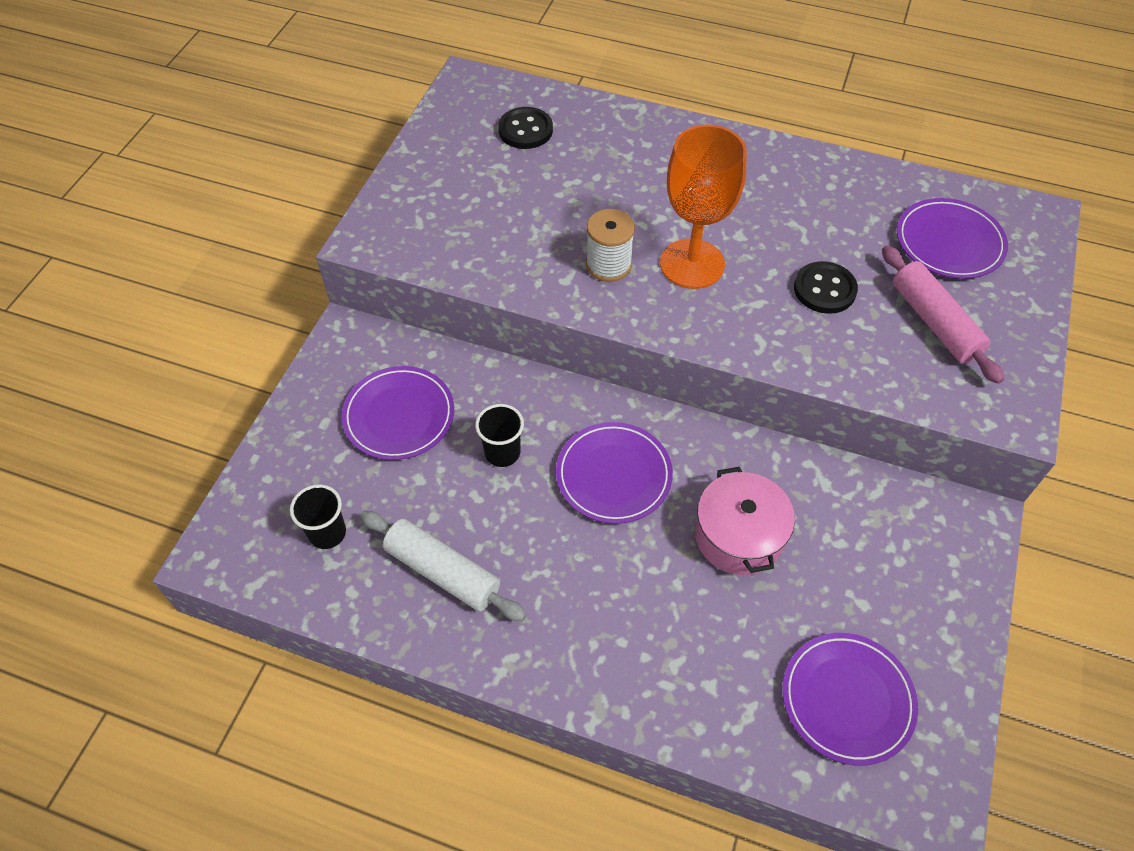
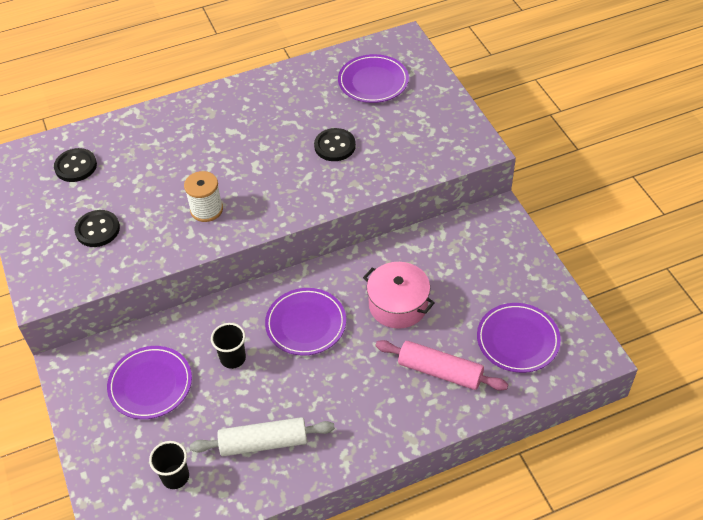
camera: 40 degrees left, 5 degrees down
(481, 210) = (97, 230): none -> black button
(692, 264) = (252, 178): orange goblet -> none
(934, 322) = (403, 127): pink rolling pin -> pink rolling pin (440, 371)

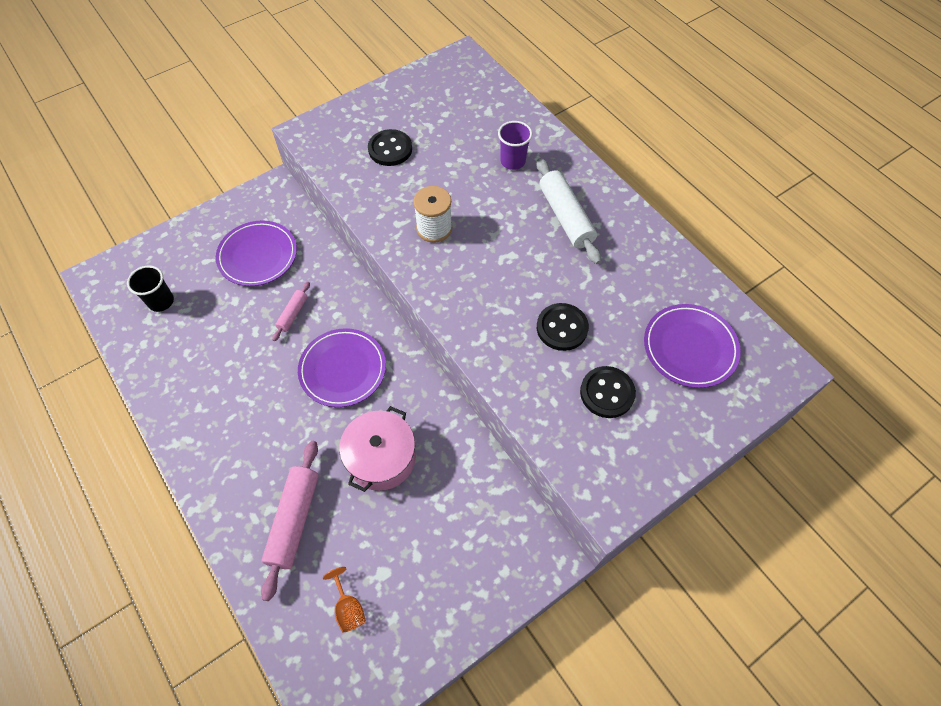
camera: 75 degrees right, 10 degrees up
(76, 166) = (468, 109): black button -> black button (607, 393)
(154, 146) = (513, 161): none -> purple cup
(233, 358) = (293, 314): black cup -> pink rolling pin
(263, 443) = (197, 364): white rolling pin -> white rolling pin (565, 217)
(517, 340) = (348, 607): purple plate -> orange goblet

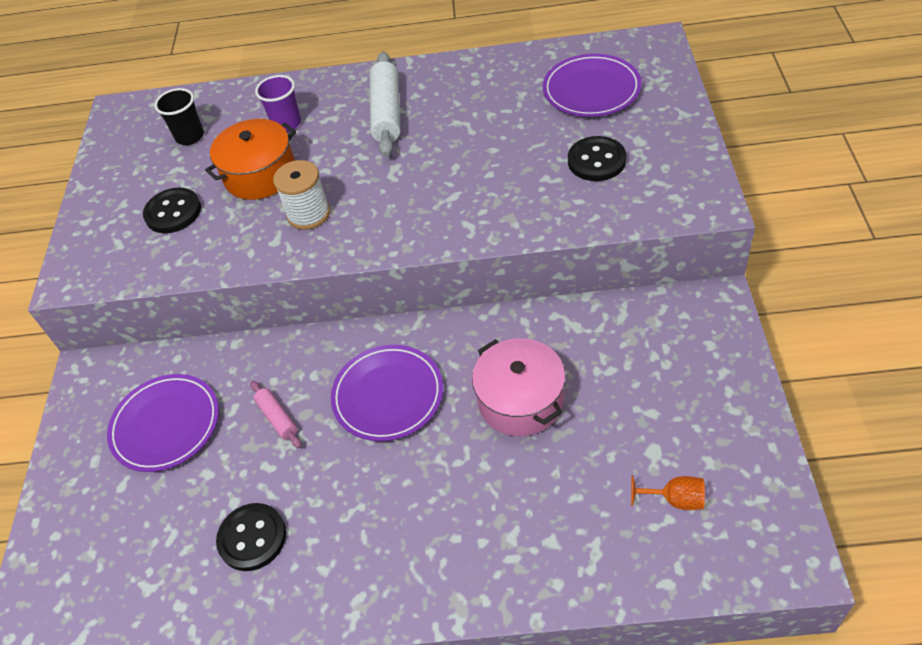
camera: 50 degrees left, 10 degrees down
(161, 301) = (135, 561): black cup -> black cup (190, 136)
(294, 520) = (541, 516): pink rolling pin -> none
(453, 176) = (260, 174): none -> orange pot
(562, 328) = (505, 164): black button -> black button (252, 538)
(565, 217) = (387, 113): white rolling pin -> white rolling pin turned 75 degrees clockwise

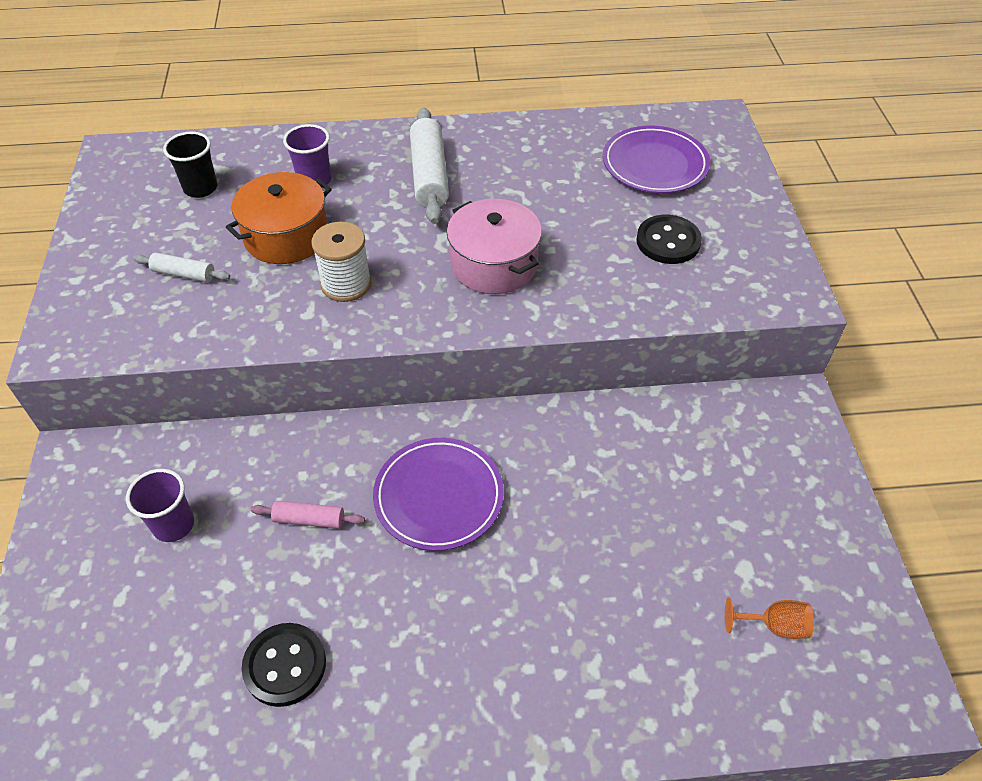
camera: 10 degrees left, 0 degrees up
(166, 425) = (173, 525): purple plate -> purple cup
(173, 212) = (184, 274): black button -> white rolling pin
(277, 418) = (309, 519): pink rolling pin -> pink rolling pin turned 45 degrees counterclockwise
(521, 400) = (591, 507): pink pot -> pink pot (494, 264)

